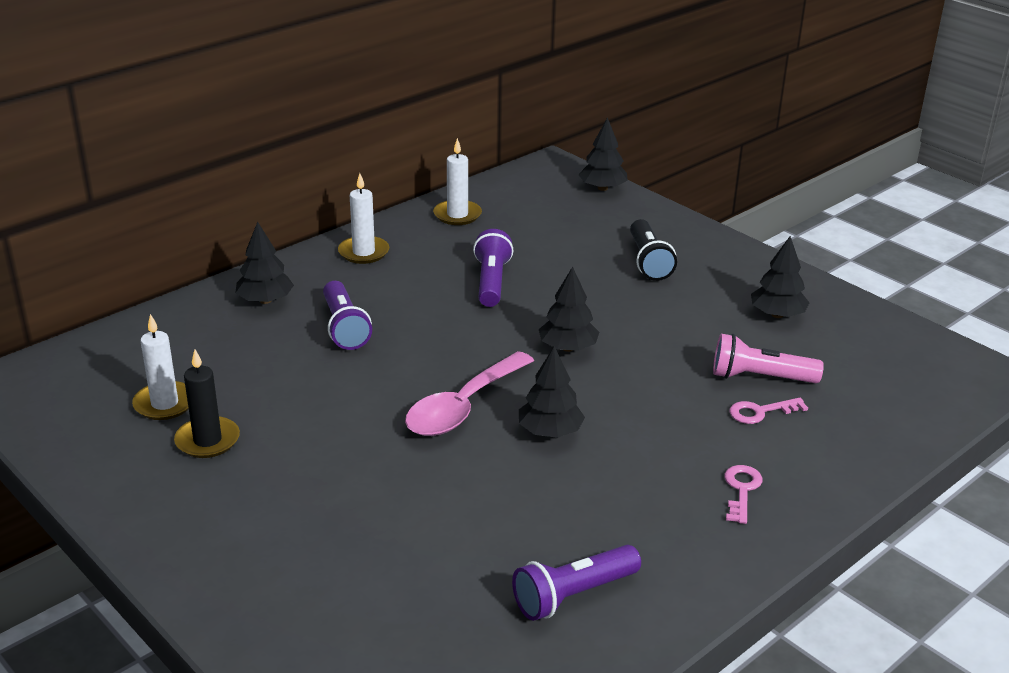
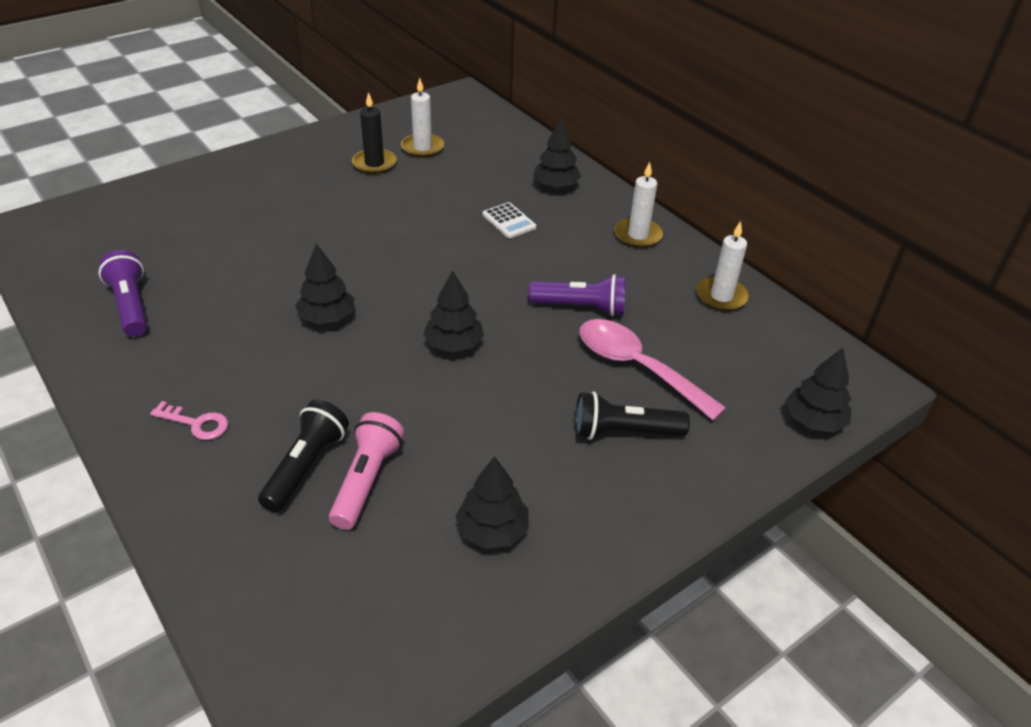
camera: 95 degrees right, 10 degrees up
(344, 328) = (509, 221): purple flashlight -> white calculator
(463, 407) = (378, 274): pink spoon -> pink spoon (637, 367)
(760, 412) = (306, 466): pink key -> black flashlight

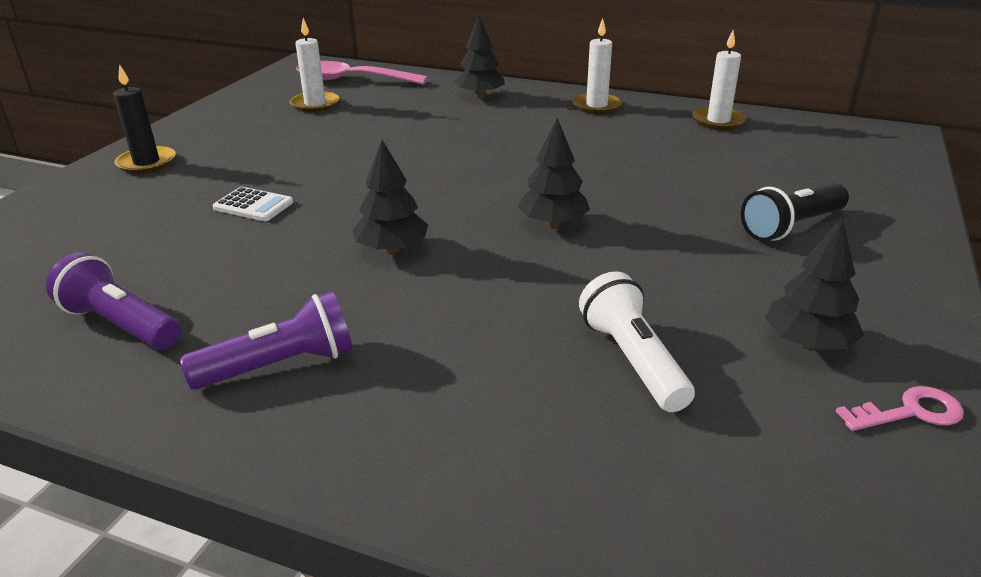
camera: 30 degrees left, 10 degrees down
(196, 423) = (363, 398): pink key -> pink key (910, 412)
(306, 466) = (551, 377): black flashlight -> none
(367, 480) = (632, 360): pink flashlight -> white flashlight
(374, 163) = (279, 126): black candle -> black candle (146, 163)
(509, 221) = (473, 128): white calculator -> white calculator (253, 205)
(581, 307) = (624, 161): purple flashlight -> purple flashlight (281, 365)
(637, 367) = (730, 182): pink spoon -> pink spoon (351, 80)
(814, 420) = (902, 167): black tree -> none

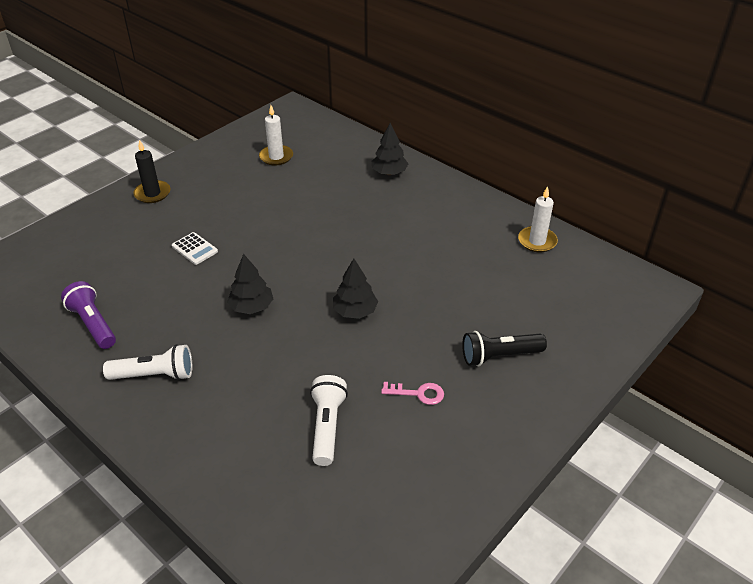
camera: 20 degrees right, 10 degrees up
(281, 365) = (155, 375): purple flashlight -> white flashlight
(351, 80) = (313, 134): pink spoon -> none
(596, 106) = (462, 203): white candle -> none
(807, 343) = (430, 445): black tree -> none
(910, 412) = (444, 506): pink key -> pink key (418, 393)

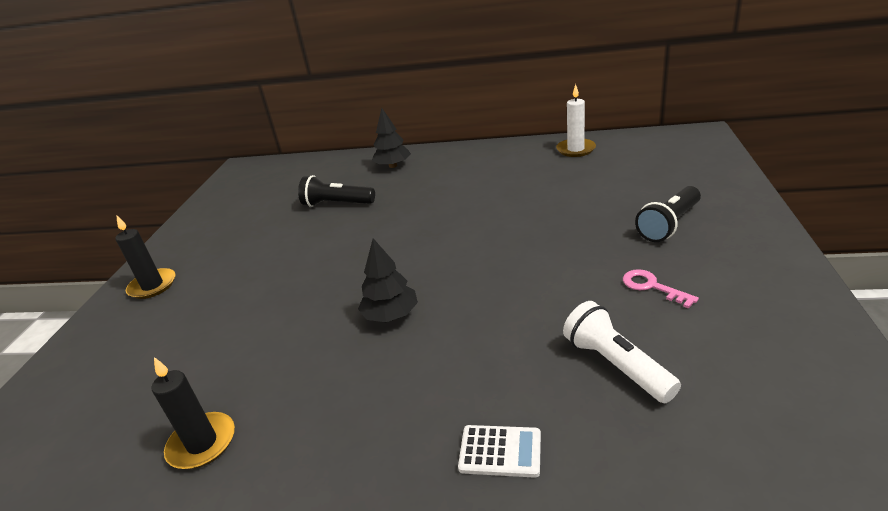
camera: 30 degrees left, 10 degrees down
(93, 324) = (202, 443): purple flashlight -> black candle
(155, 375) = (354, 444): white flashlight -> none
(194, 249) = (261, 304): white calculator -> white calculator (500, 451)
(276, 157) = (267, 201): white candle -> none
(314, 189) = (337, 204): none -> black flashlight
(355, 311) = (501, 263): black tree -> none
(418, 393) = (652, 287): pink key -> pink key turned 105 degrees counterclockwise

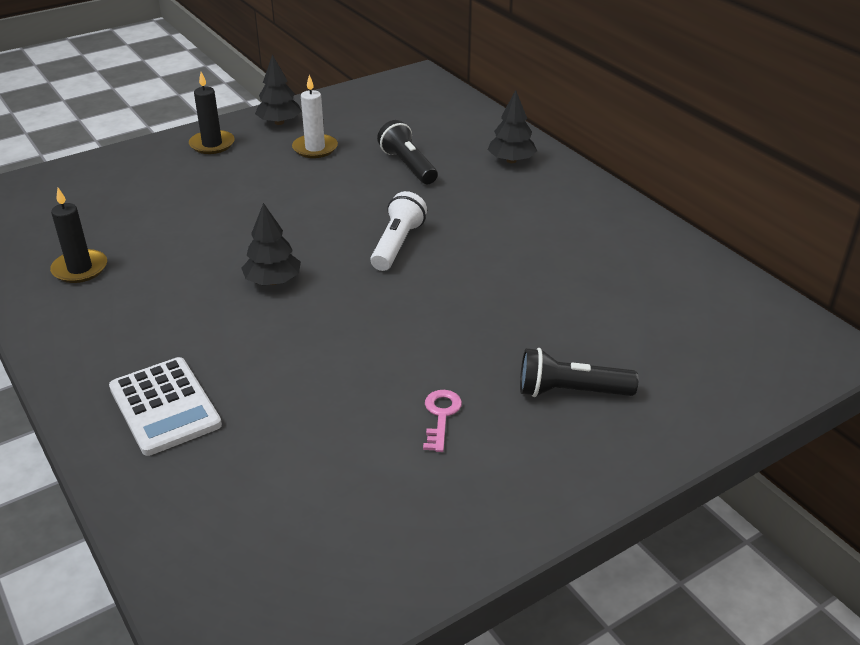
camera: 45 degrees right, 5 degrees up
(186, 241) = (279, 122): none -> black tree
(500, 451) = (164, 406): white calculator -> white calculator, size x1.70
(575, 149) = (679, 265): white candle -> white candle (315, 148)
(616, 365) = (305, 431): white flashlight -> white flashlight (397, 244)

